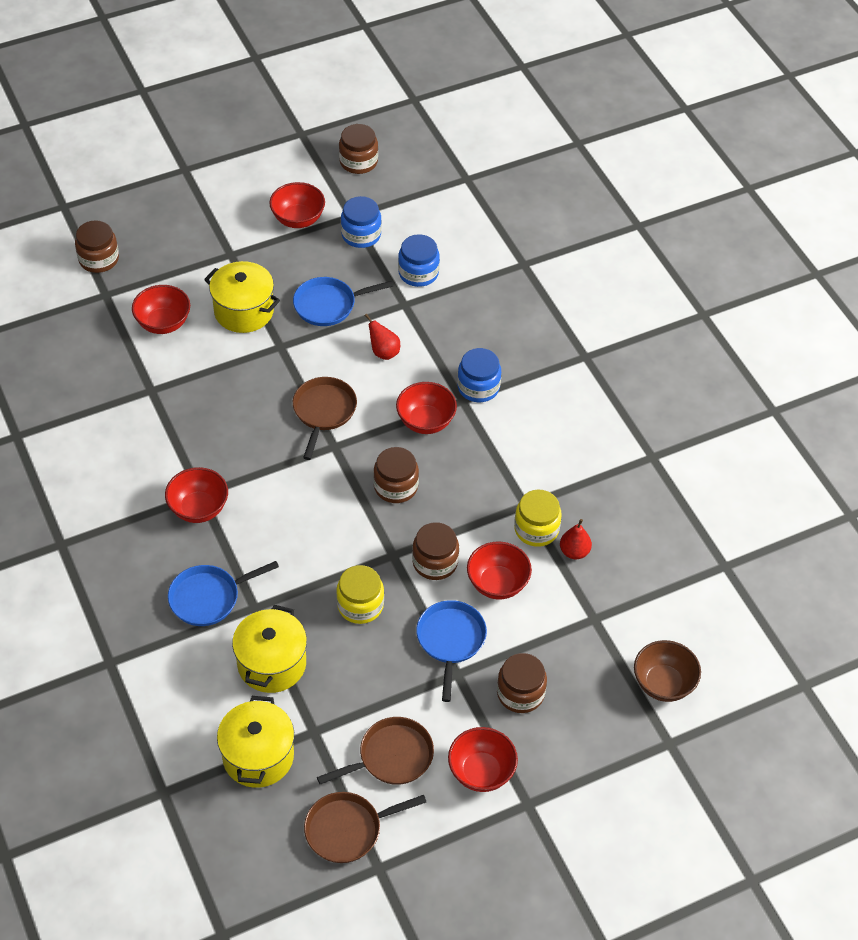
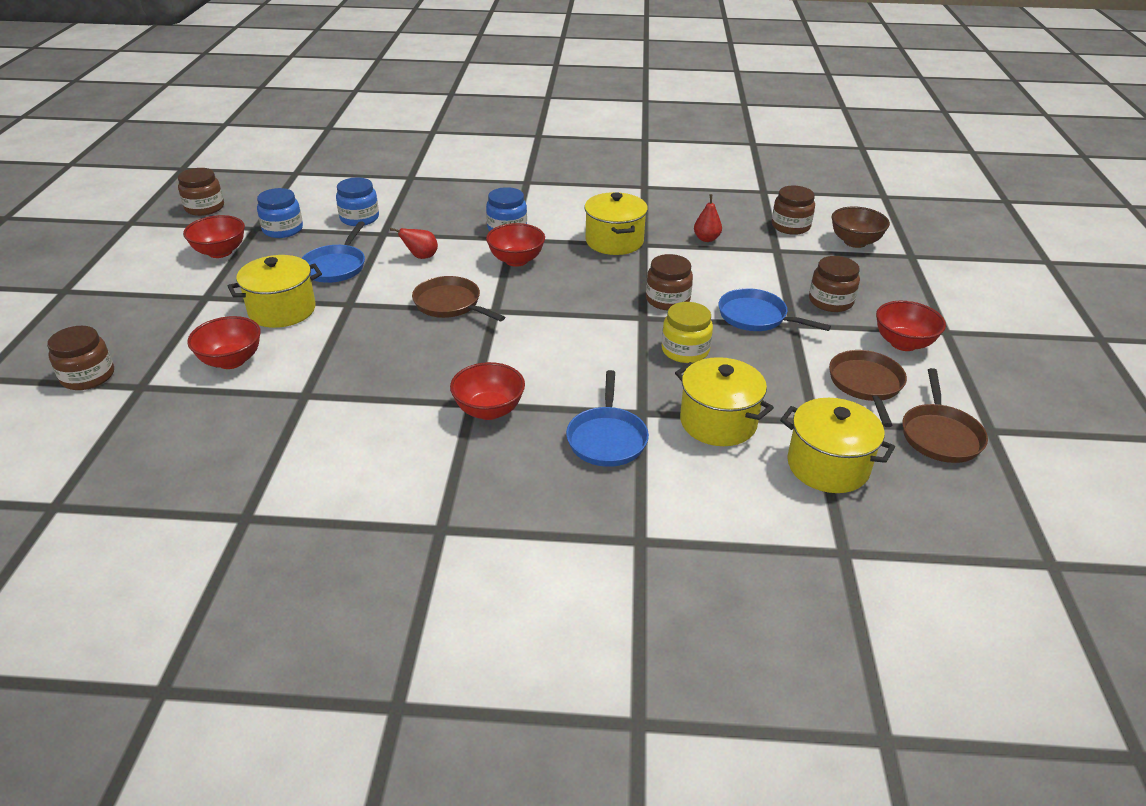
camera: 60 degrees left, 15 degrees down
(396, 486) = (570, 294): brown jar -> brown jar (790, 226)
(497, 584) = (712, 279): red bowl -> none
(514, 479) = (614, 241): none -> yellow pot
(536, 529) = (672, 247): yellow jar -> none

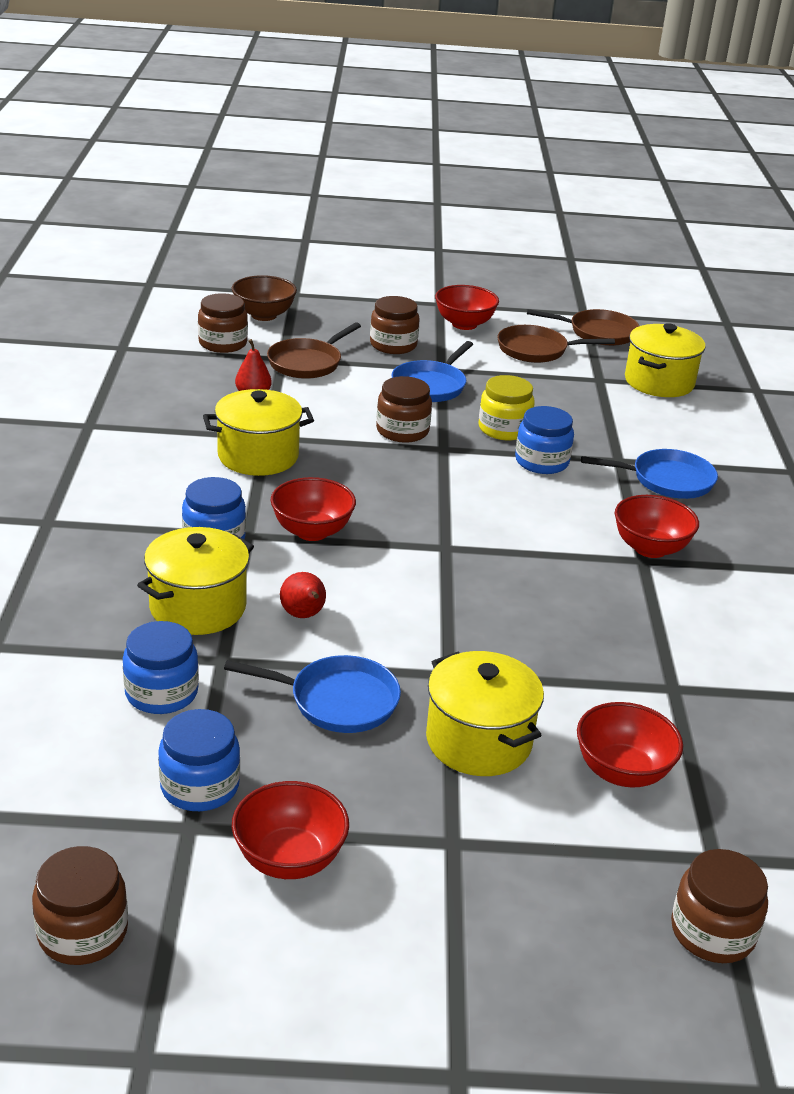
camera: 95 degrees left, 5 degrees down
(450, 304) = (436, 582): brown pan -> brown pan (307, 363)
(629, 366) = (541, 462): none -> blue jar
(718, 422) = (619, 423): yellow pot -> yellow pot (198, 607)

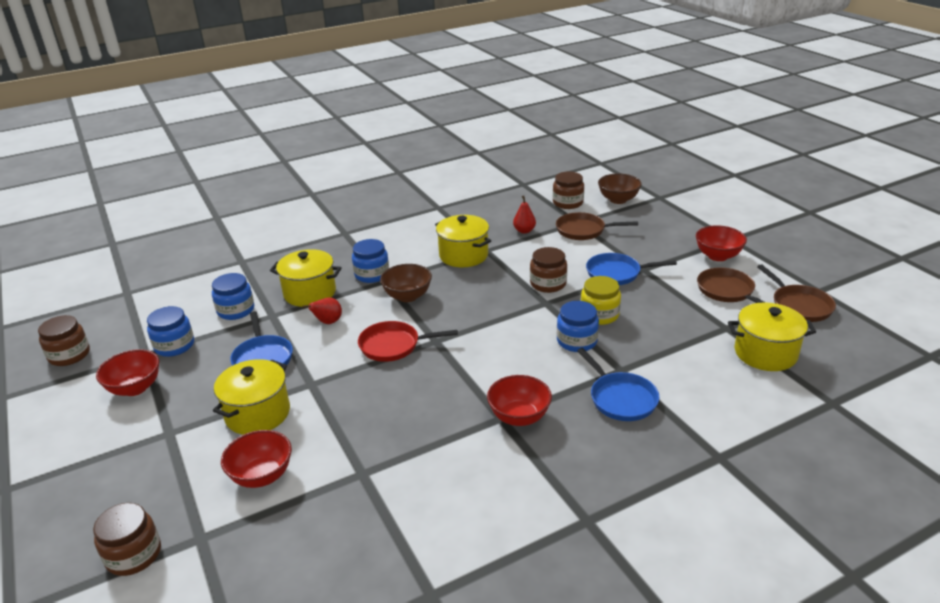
camera: 65 degrees right, 0 degrees up
(312, 531) = (407, 296): red bowl -> brown bowl
(393, 345) = (648, 245): brown jar -> none
(423, 581) = (393, 345): none -> red pan

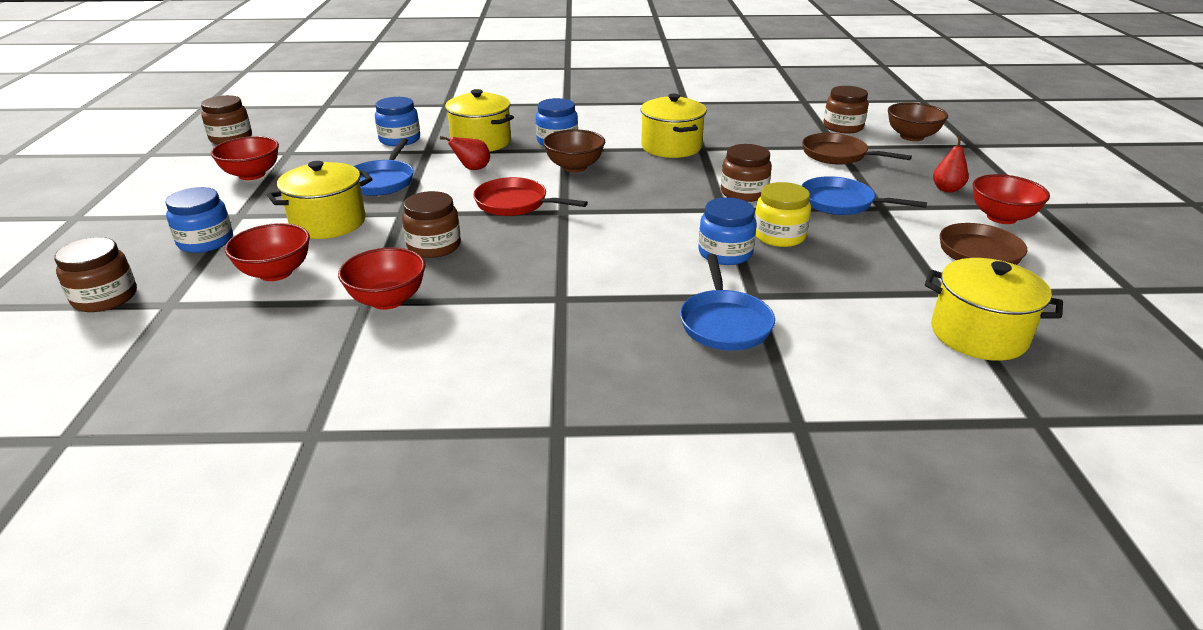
camera: 25 degrees right, 0 degrees up
(174, 346) = (318, 152): blue jar -> blue jar (206, 241)
(367, 406) = (434, 246): none -> brown jar
(519, 417) = (583, 303): red bowl -> red bowl (387, 300)
(524, 231) = (764, 141): red pear -> red pear (947, 189)
(799, 305) = (1082, 297): brown pan -> none

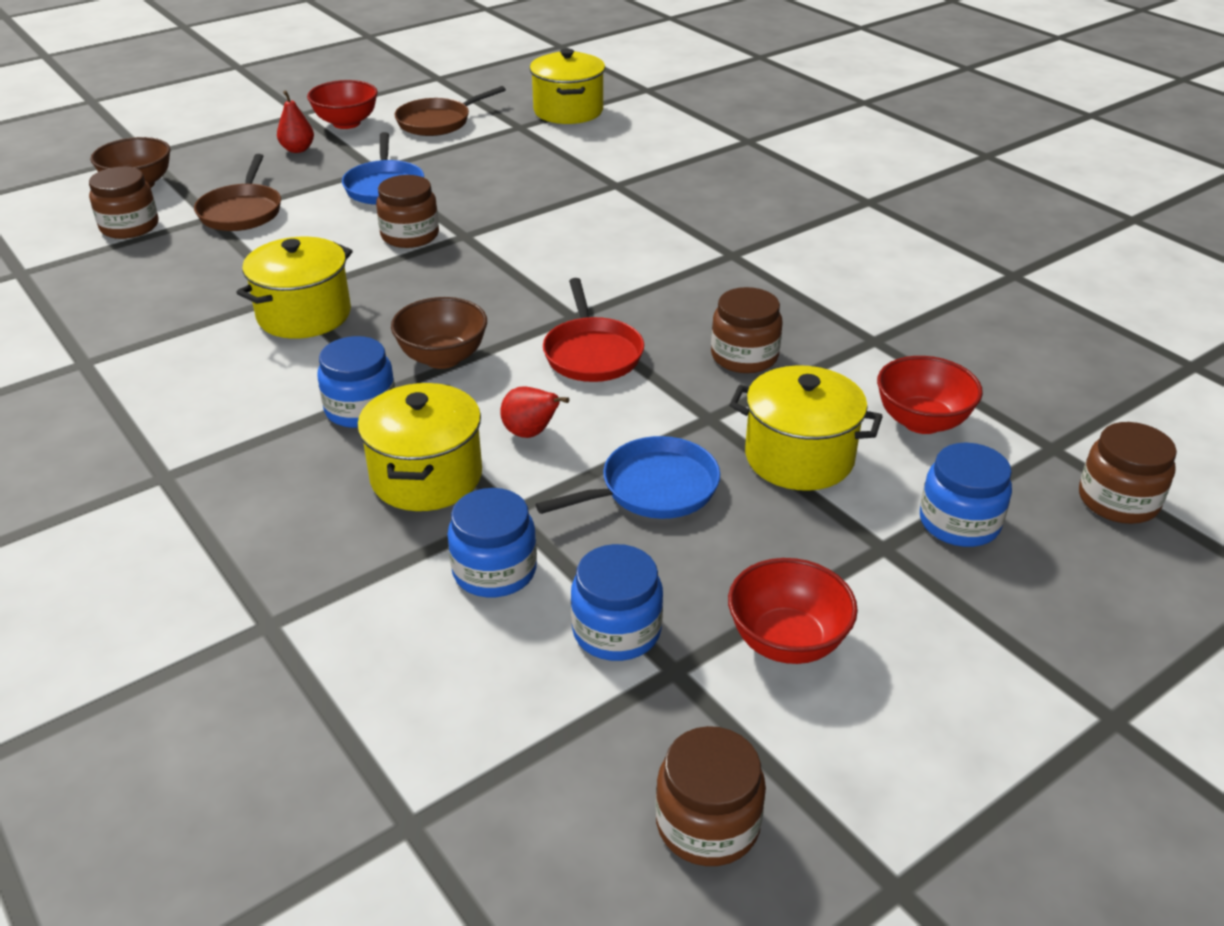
camera: 125 degrees left, 5 degrees up
(387, 300) = (857, 330): red bowl -> none
(724, 323) = (671, 185): blue pan -> none
(725, 253) = (559, 212): blue jar -> blue jar (616, 631)
(779, 236) = (495, 198): yellow jar -> none

